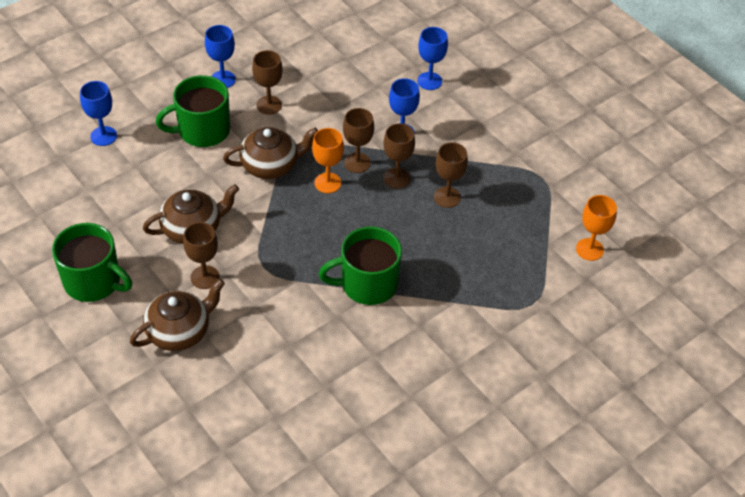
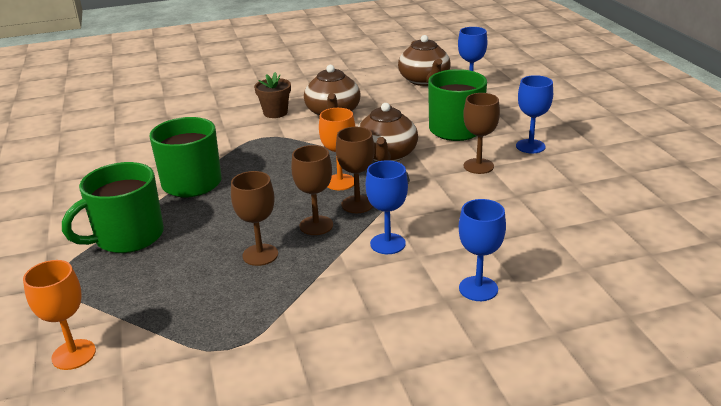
camera: 115 degrees right, 20 degrees down
(93, 281) = (310, 76): green mug -> green mug (127, 237)
(179, 331) = (232, 99): brown teapot -> brown teapot (424, 80)
(205, 277) = (275, 113): brown goblet -> brown flower pot

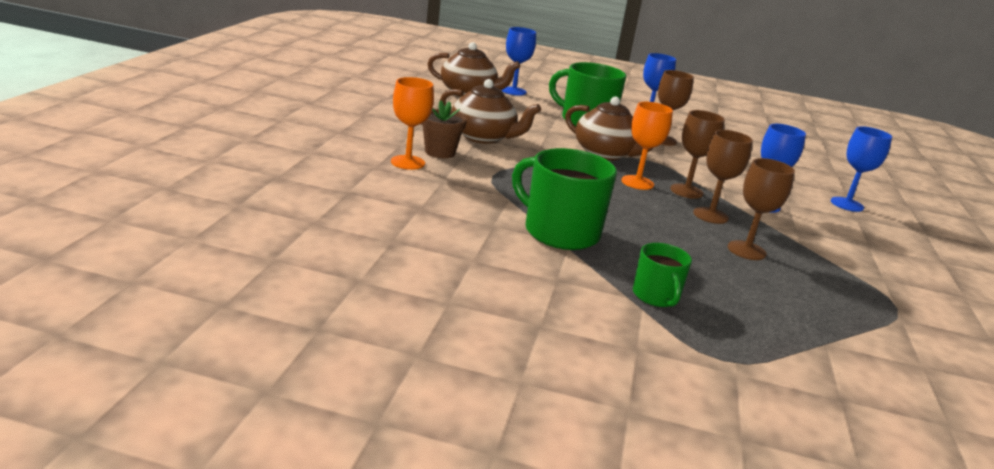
camera: 65 degrees left, 5 degrees down
(74, 354) = (886, 384): orange goblet -> orange goblet (408, 162)
(127, 237) = (656, 296): green mug -> green mug, size x0.55

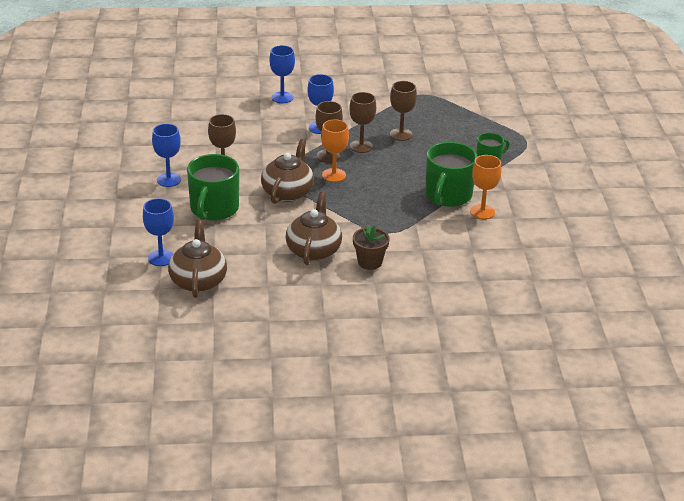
camera: 105 degrees left, 10 degrees up
(408, 162) = (405, 270): orange goblet -> orange goblet (482, 212)

